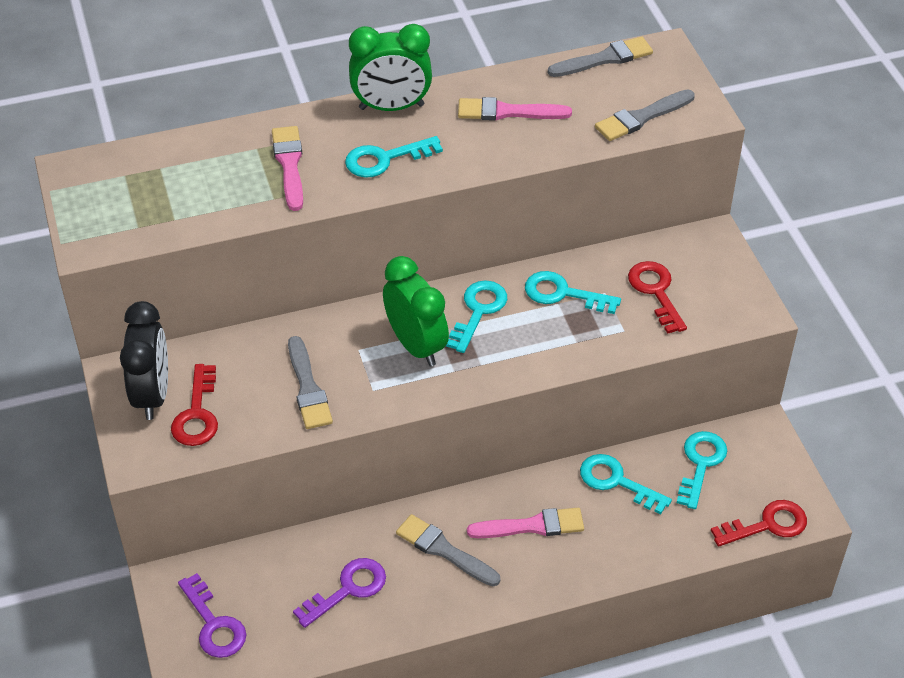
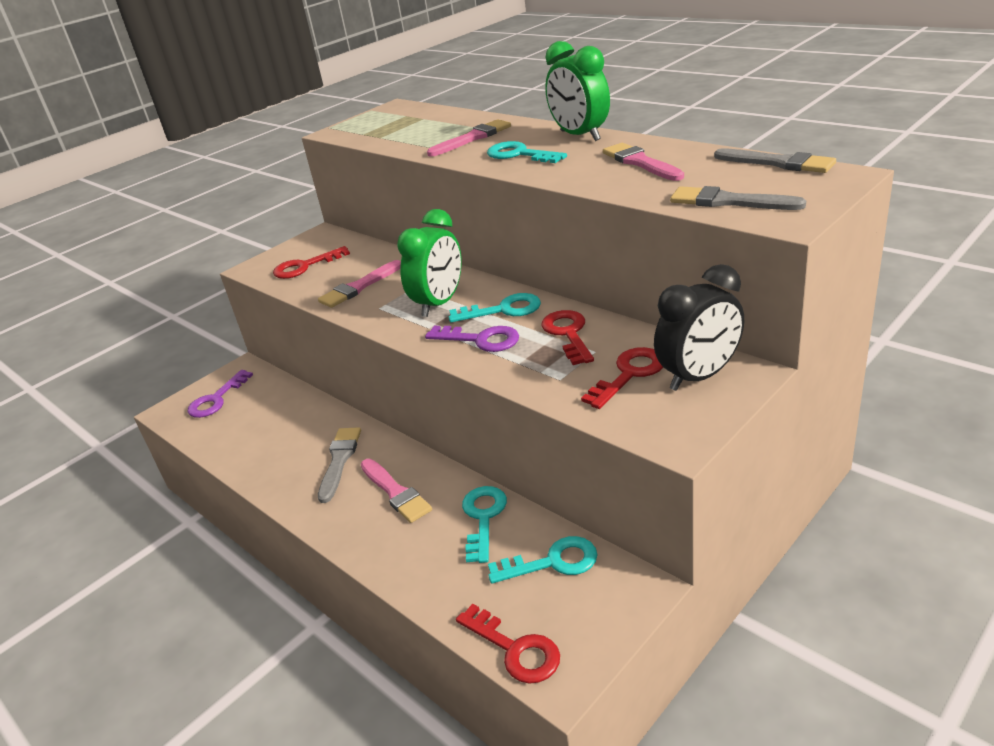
camera: 65 degrees right, 15 degrees down
(153, 394) = (311, 249): black clock -> black clock (699, 376)
(308, 387) = (359, 287): grey brush -> pink brush
(348, 589) = (275, 436): purple key -> purple key (480, 340)
(563, 294) = (568, 334): turquoise key -> red key

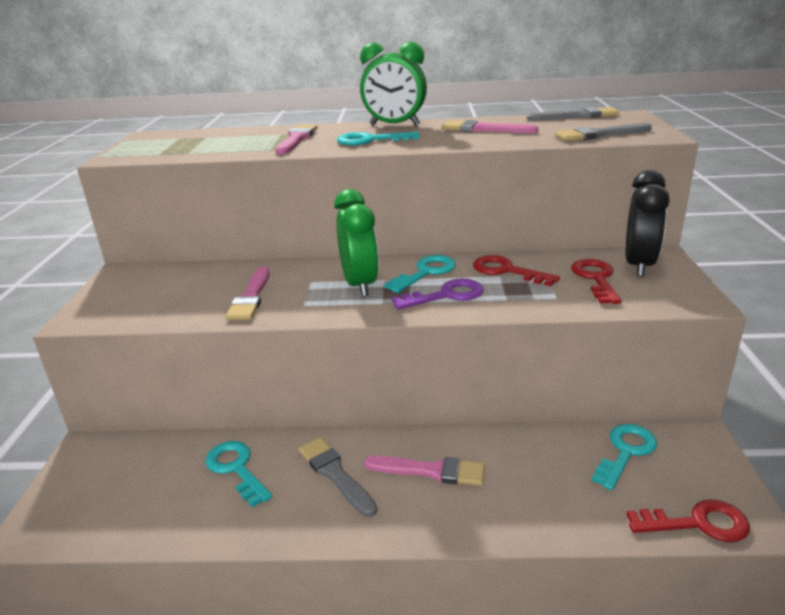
camera: 45 degrees left, 5 degrees down
(216, 399) = (91, 490): purple key -> none
(305, 266) = (151, 300): red key -> none
(483, 518) = (531, 450): turquoise key -> turquoise key (236, 469)

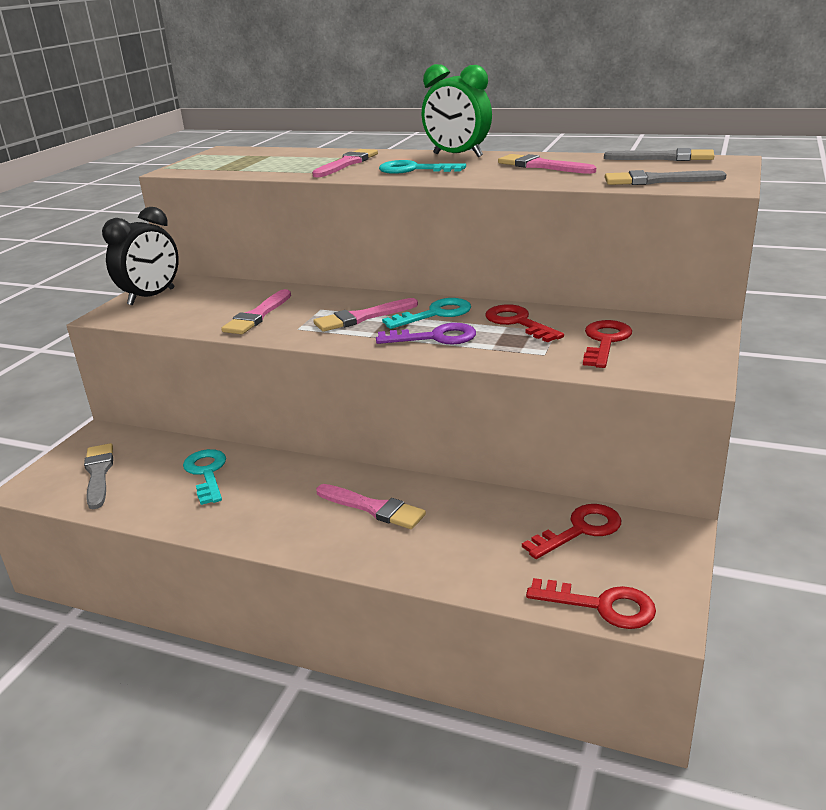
camera: 20 degrees right, 0 degrees up
(335, 474) = (287, 494): grey brush -> grey brush (98, 474)
(360, 285) = (362, 317): green clock -> pink brush
(625, 452) = (580, 530): turquoise key -> red key
(639, 265) = (668, 334): black clock -> black clock (152, 297)

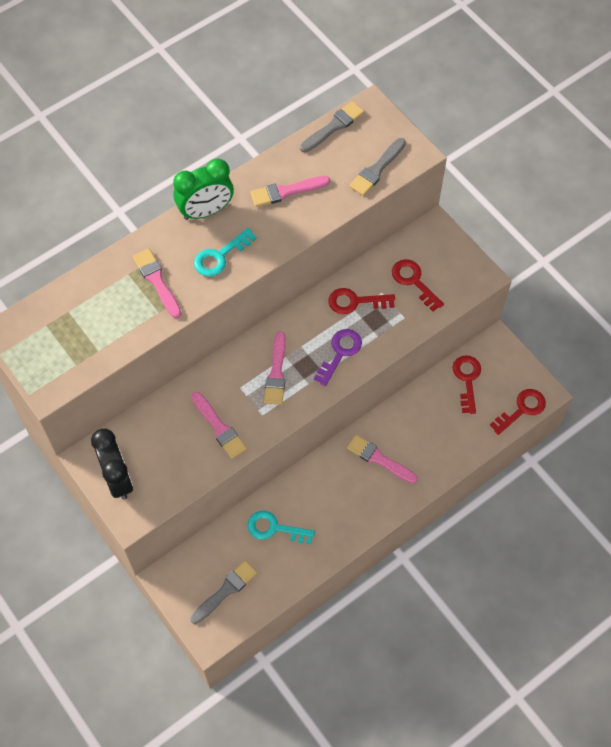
camera: 60 degrees left, 35 degrees up
(98, 474) = (225, 591): grey brush -> grey brush turned 120 degrees clockwise
(373, 508) = (379, 459): pink brush -> pink brush turned 120 degrees counterclockwise
(435, 314) = (306, 333): turquoise key -> none

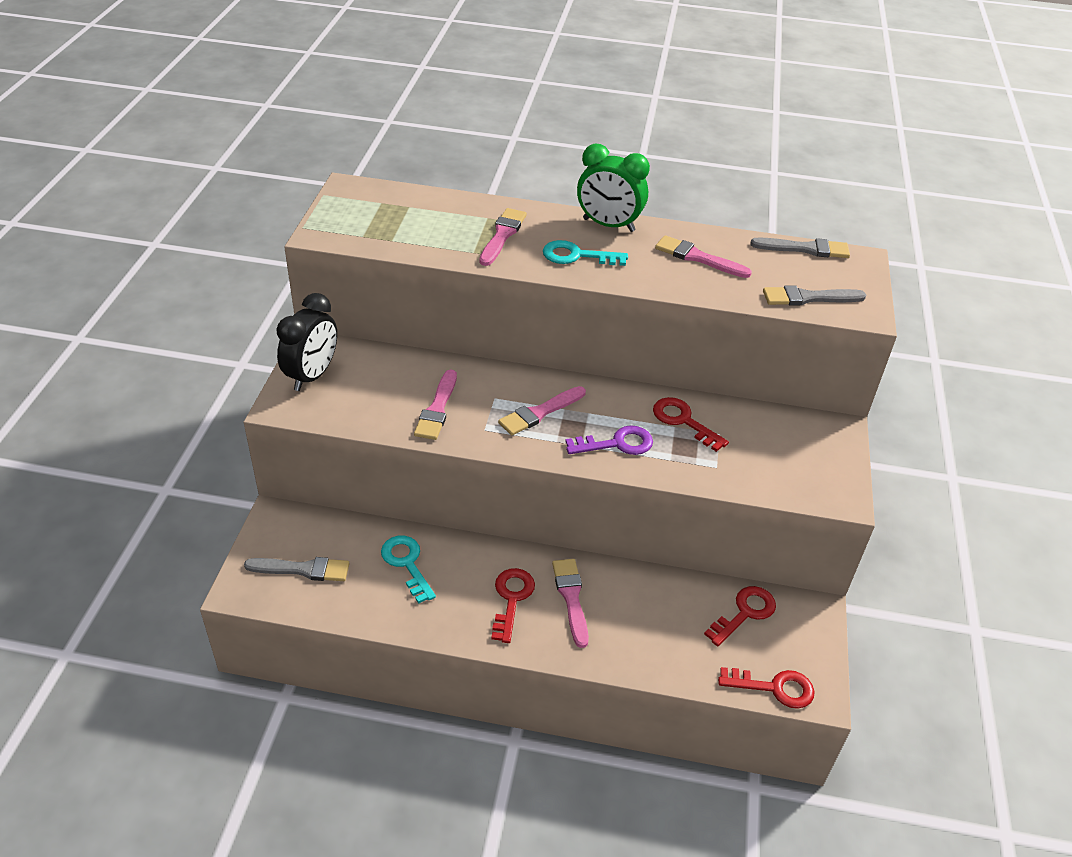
camera: 45 degrees right, 20 degrees down
(414, 281) = (763, 449): red key -> red key (511, 599)

